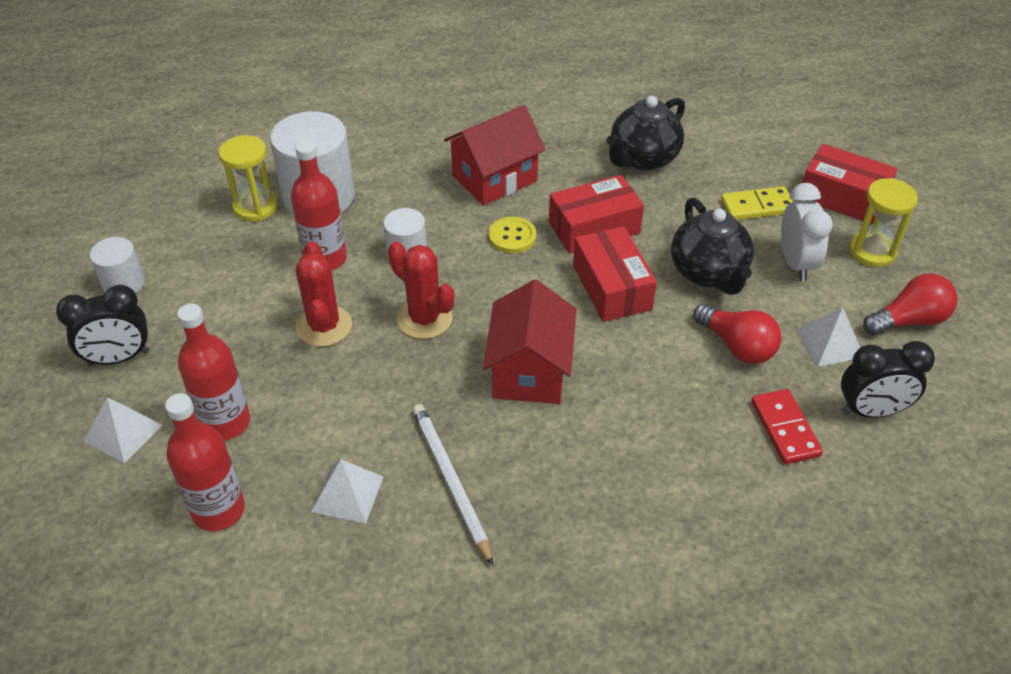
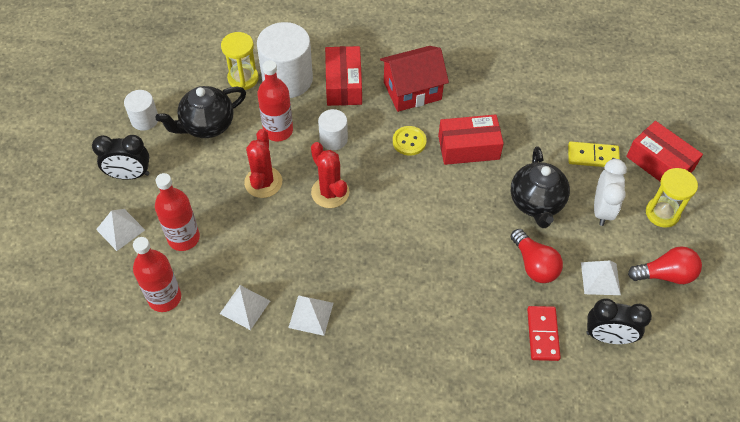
camera: 15 degrees right, 10 degrees up
(450, 481) = (311, 315): white pencil -> white pyramid
(530, 371) = (387, 248): red house -> none
(611, 287) = (464, 198): red box -> red box (343, 84)
(643, 159) = (524, 97): black teapot -> black teapot (207, 125)

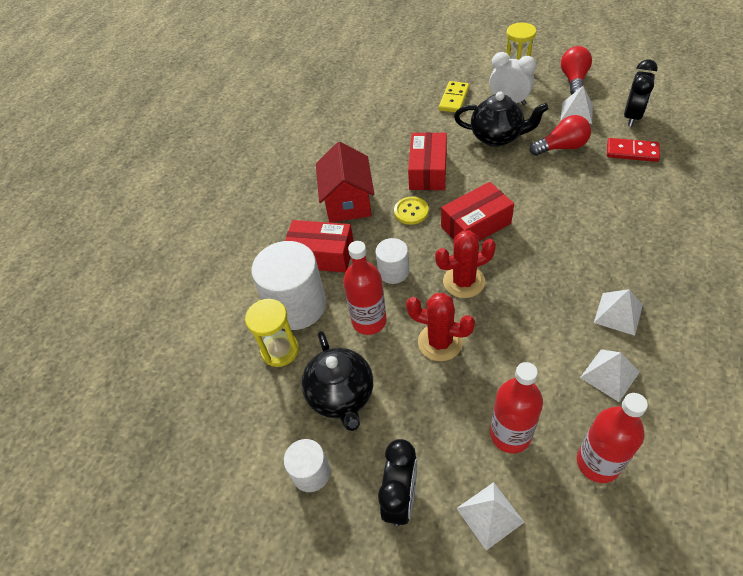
camera: 70 degrees left, 5 degrees down
(659, 163) = (467, 66): red box -> red box (475, 225)

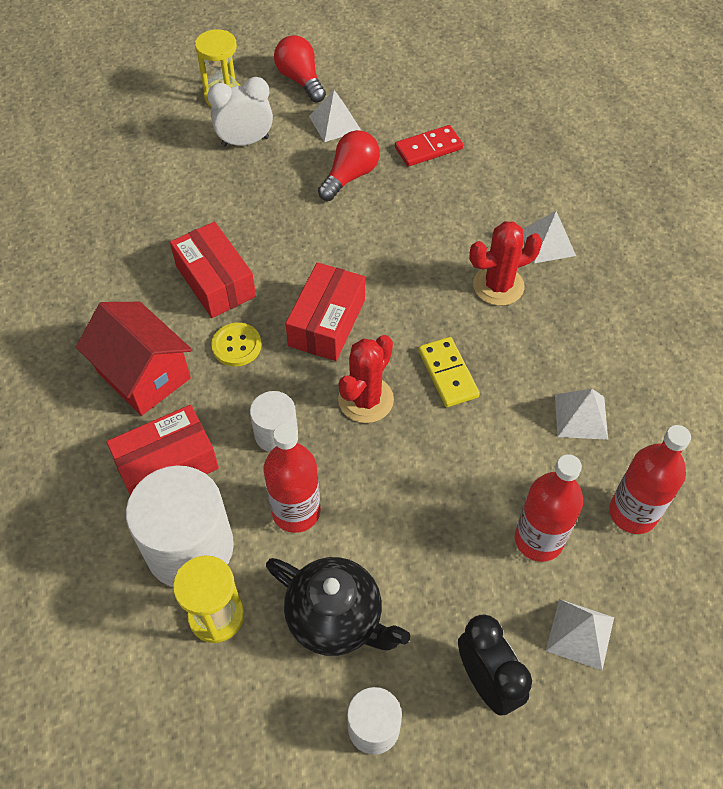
camera: 45 degrees left, 5 degrees up
(440, 342) = (394, 486): red cactus -> red cactus (498, 286)
(454, 99) = (171, 166): yellow domino -> yellow domino (447, 374)
(497, 137) = (266, 196): black teapot -> none
(618, 313) = (544, 345): white pyramid -> white pyramid (548, 242)
(632, 117) = (398, 103): black clock -> none

